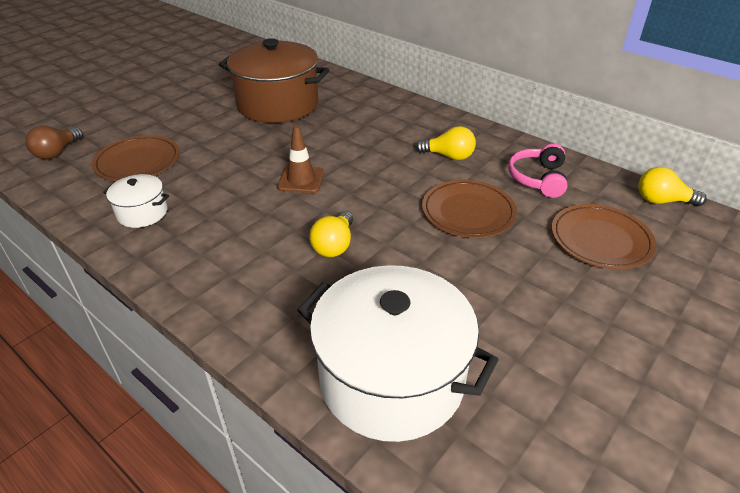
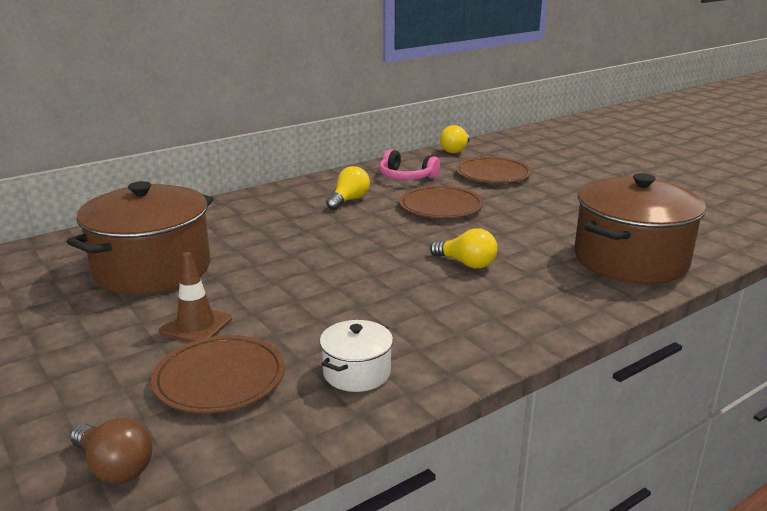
camera: 75 degrees left, 15 degrees down
(301, 180) = (345, 269): brown traffic cone -> brown traffic cone (196, 325)
(391, 378) = (630, 259): white pot -> brown pot

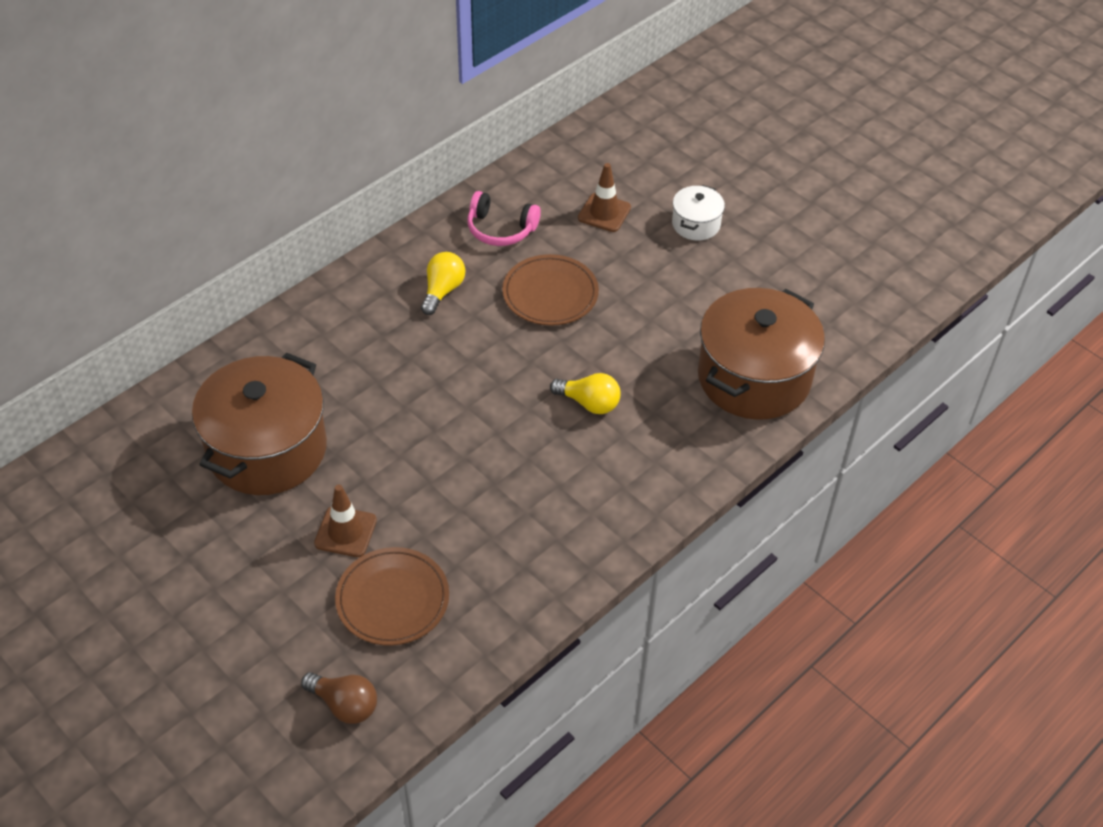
camera: 10 degrees left, 25 degrees up
(357, 372) = (509, 577): white pot -> white pot (696, 224)
(455, 150) = (553, 154): yellow light bulb -> none
(493, 174) = (604, 213): brown plate -> brown traffic cone

